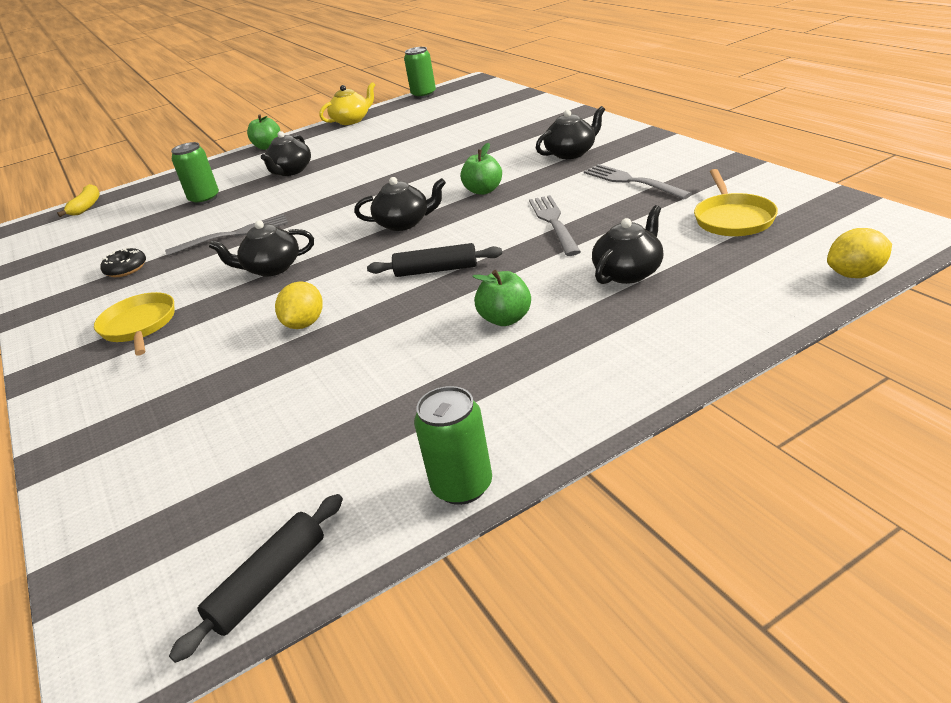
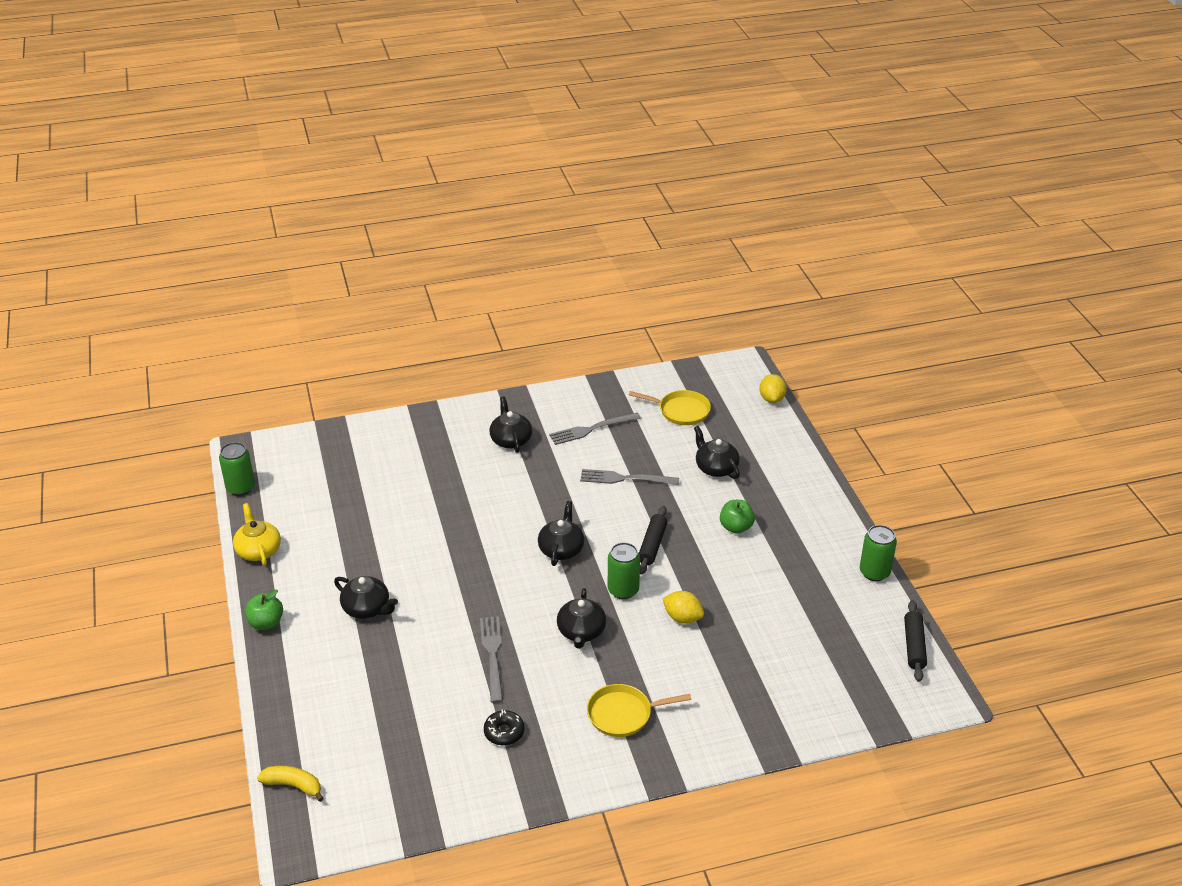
camera: 80 degrees left, 5 degrees up
(204, 199) = (377, 677): green can -> green can (623, 590)
(269, 582) = (914, 646): black rolling pin -> black rolling pin turned 45 degrees clockwise
(483, 190) = (539, 498): green apple -> none

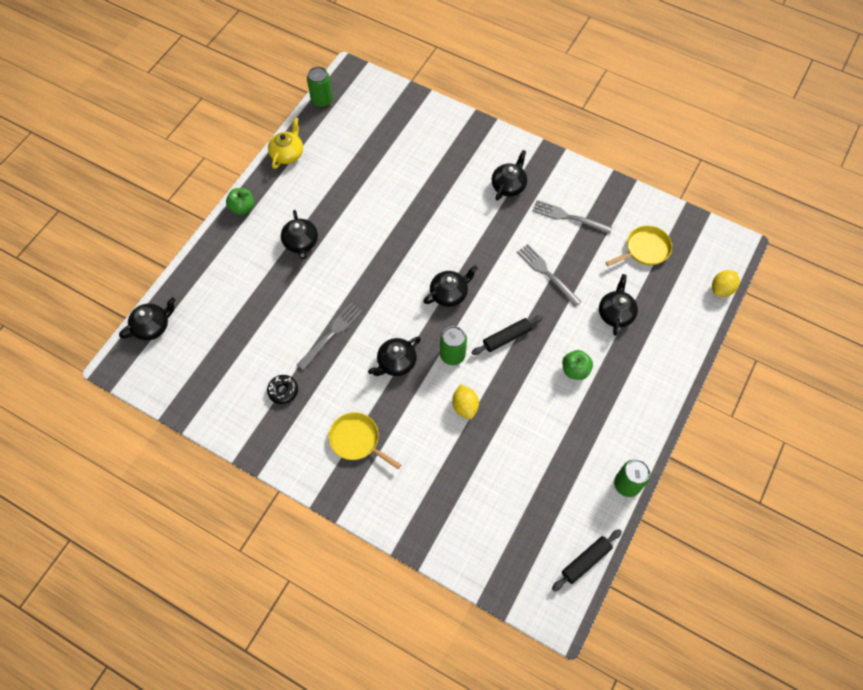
camera: 45 degrees right, 25 degrees up
(293, 785) = (152, 326): yellow banana -> black teapot
(681, 411) = (645, 249): yellow pan -> yellow pan turned 90 degrees counterclockwise

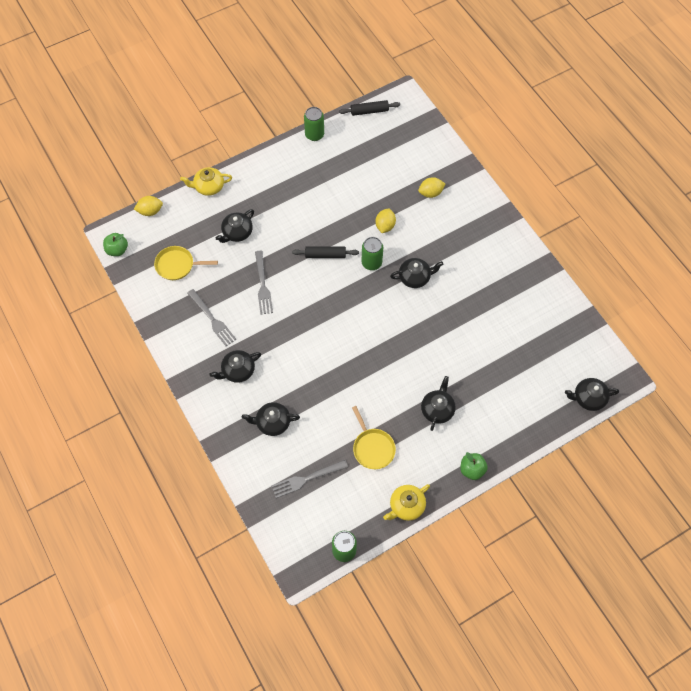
camera: 150 degrees left, 0 degrees up
(283, 391) = (507, 298): black donut -> none
(331, 334) = (451, 321): grey fork -> grey fork (306, 479)
(357, 440) = (471, 241): yellow pan -> yellow pan (373, 448)
(437, 479) = (430, 193): none -> yellow lemon
(449, 293) = (345, 307): black teapot -> black teapot (272, 422)
(575, 370) = (294, 211): green apple -> green apple (117, 250)
(688, 349) = (208, 187): none -> yellow teapot

